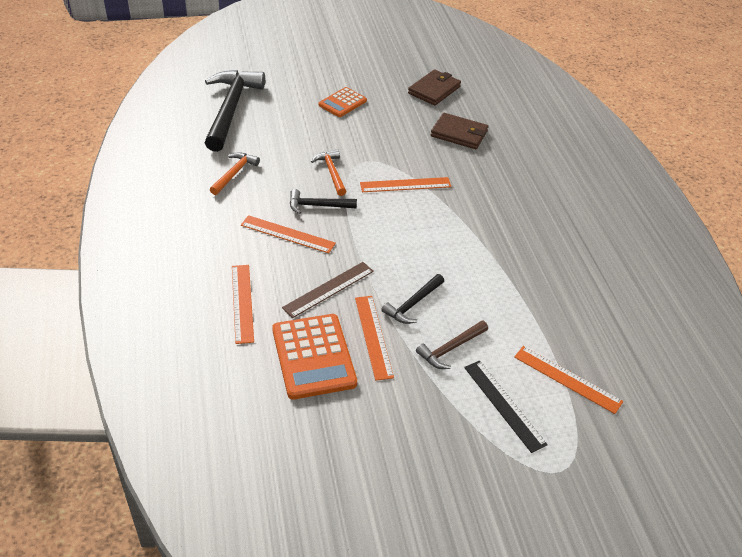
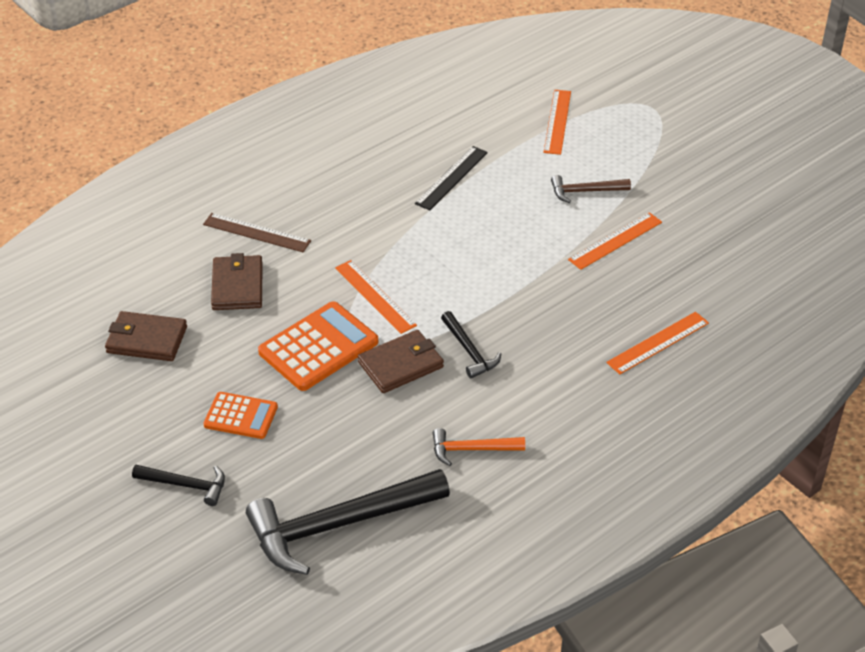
camera: 115 degrees left, 0 degrees up
(287, 234) = (535, 354): orange ruler -> none
(313, 356) = (673, 268): orange calculator -> orange calculator (318, 347)
(328, 289) = (585, 291): brown ruler -> brown ruler (256, 233)
(331, 172) = (401, 364): orange hammer -> brown wallet
(413, 304) = (553, 230): black hammer -> black hammer (185, 485)
(451, 349) = (585, 191): brown hammer -> brown hammer turned 150 degrees clockwise
(504, 405) = (616, 147): black ruler -> black ruler (451, 178)

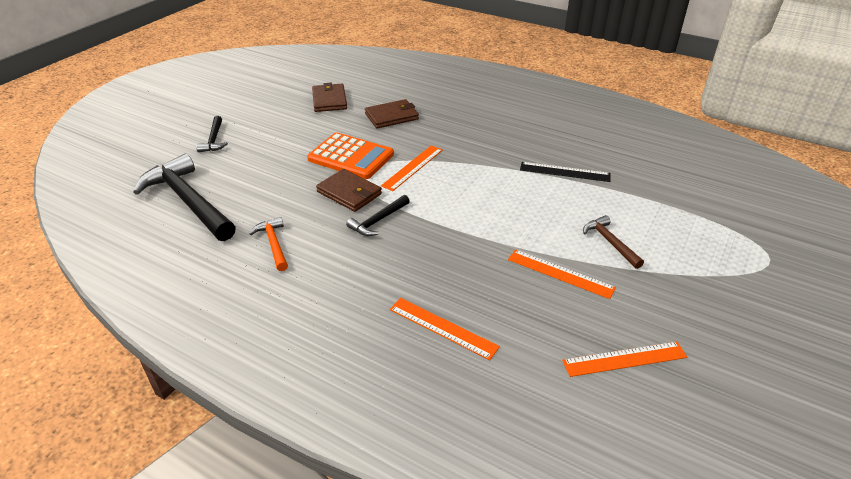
camera: 70 degrees right, 5 degrees down
(241, 416) = (277, 144): orange calculator -> none
(256, 233) = (445, 111): brown ruler -> none
(557, 121) = (685, 209): orange ruler -> orange ruler (624, 359)

